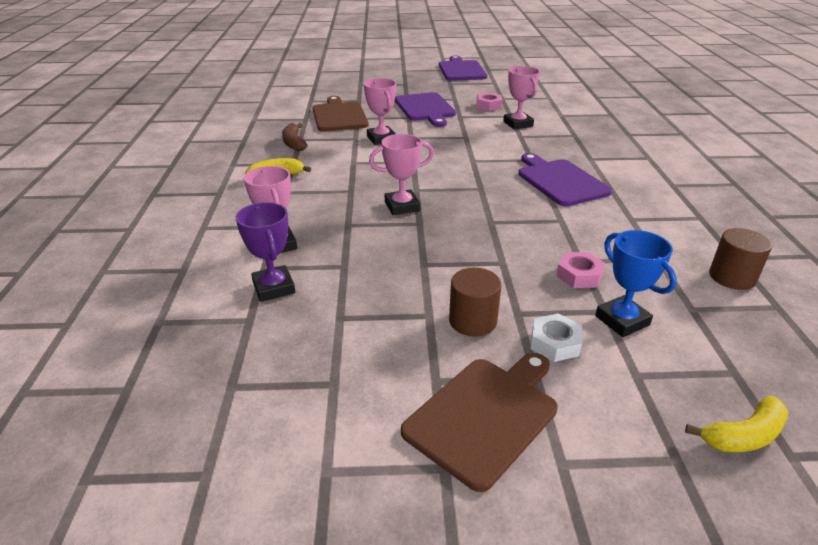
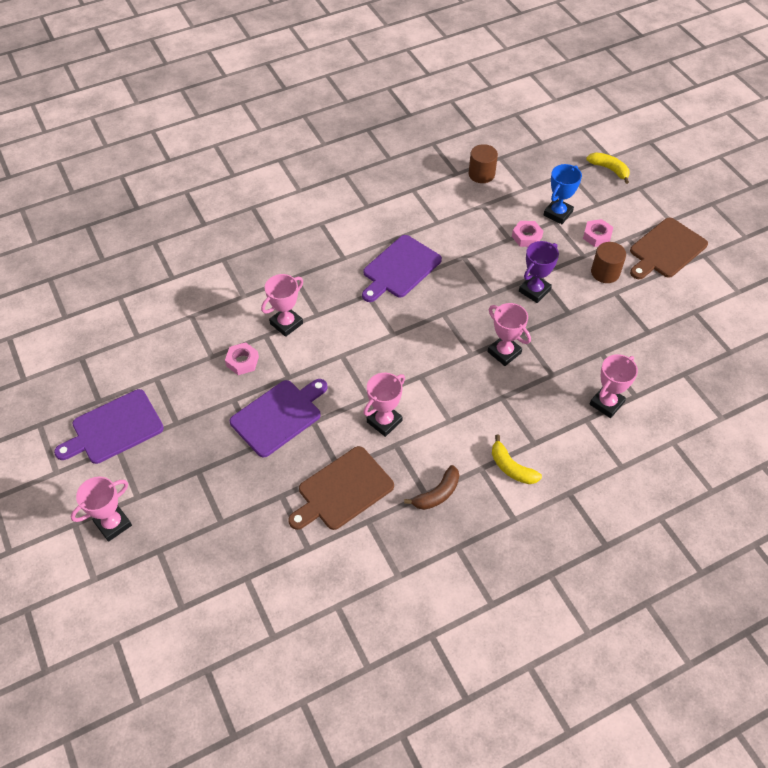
camera: 115 degrees left, 20 degrees up
(274, 288) = (649, 378): purple trophy -> purple trophy (534, 290)
(392, 64) = (113, 524): none -> pink trophy
(485, 415) = (666, 250): brown cutting board -> brown cutting board turned 60 degrees counterclockwise
(555, 343) = (597, 236): white nut -> pink nut

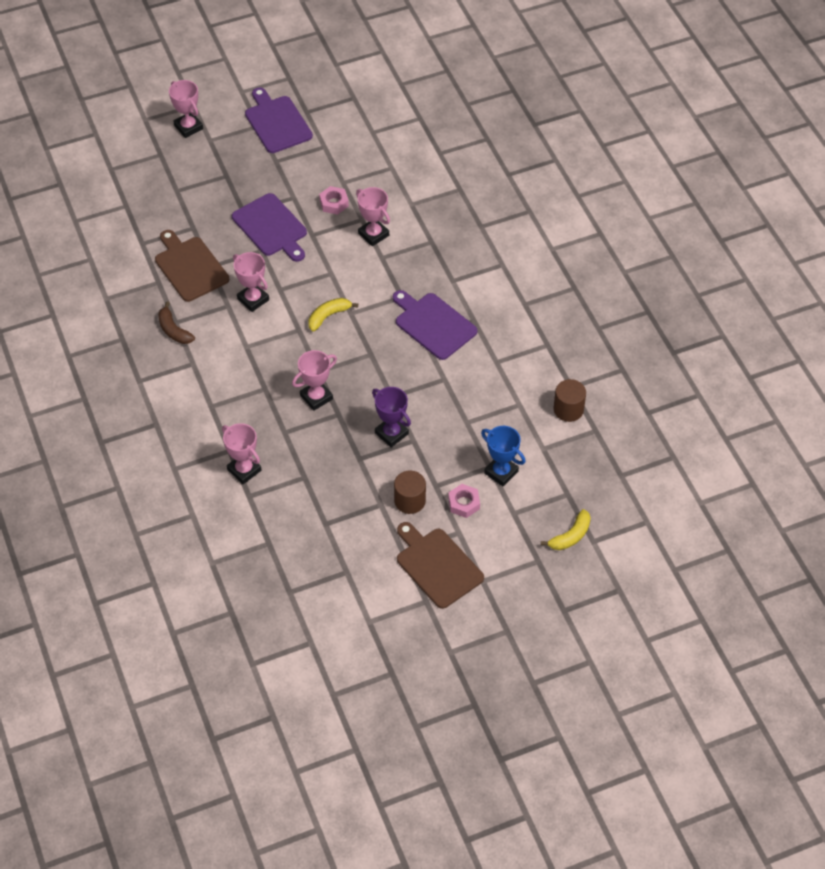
camera: 95 degrees right, 0 degrees up
(511, 467) = (189, 385): yellow banana -> yellow banana (328, 316)
(526, 237) = (468, 438): pink nut -> none

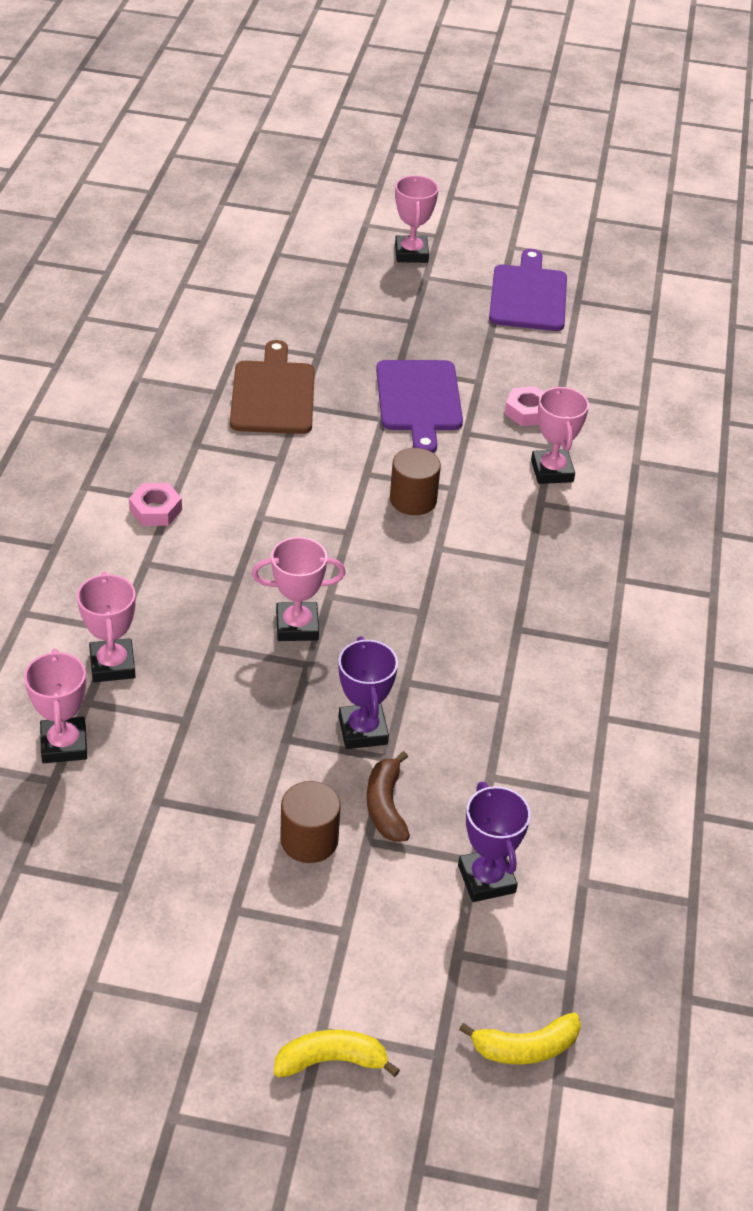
camera: 30 degrees right, 10 degrees down
(174, 330) = (184, 452): brown banana -> brown banana (386, 806)
(253, 299) = (320, 468): pink trophy -> pink trophy (64, 744)
(328, 316) = (404, 536): yellow banana -> yellow banana (331, 1060)
(433, 324) = (546, 620): purple cutting board -> none
(437, 565) = (268, 962): brown cutting board -> none
(464, 503) = (389, 891): pink nut -> pink nut (155, 510)
(501, 472) = (486, 879): blue trophy -> purple trophy
(568, 409) = (669, 846): brown cylinder -> brown cylinder (413, 500)

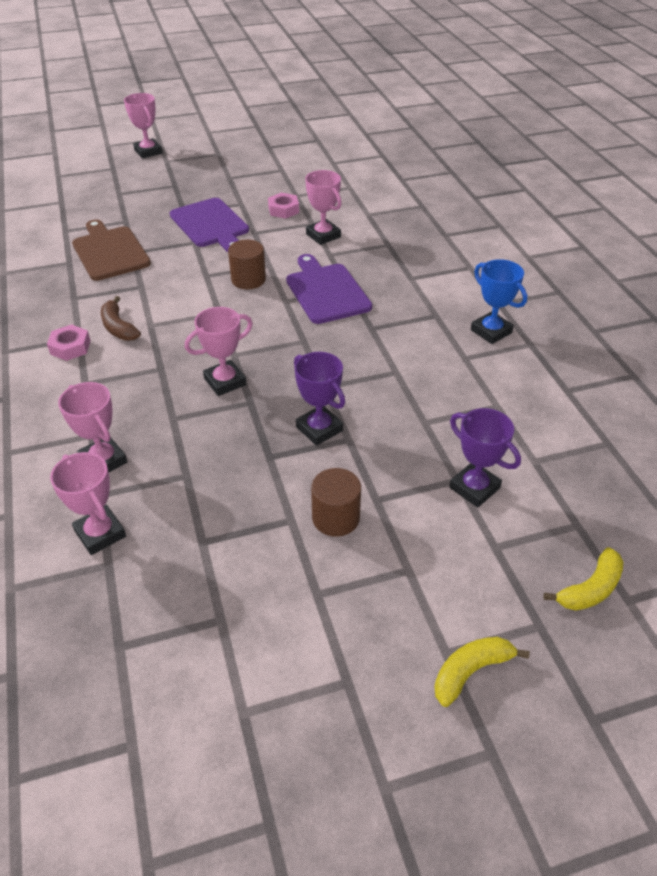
camera: 25 degrees left, 0 degrees up
(386, 806) = (371, 471): brown banana -> brown banana (118, 327)
(528, 295) = (237, 152): purple cutting board -> purple cutting board (326, 291)
(666, 696) = (491, 331): none -> blue trophy

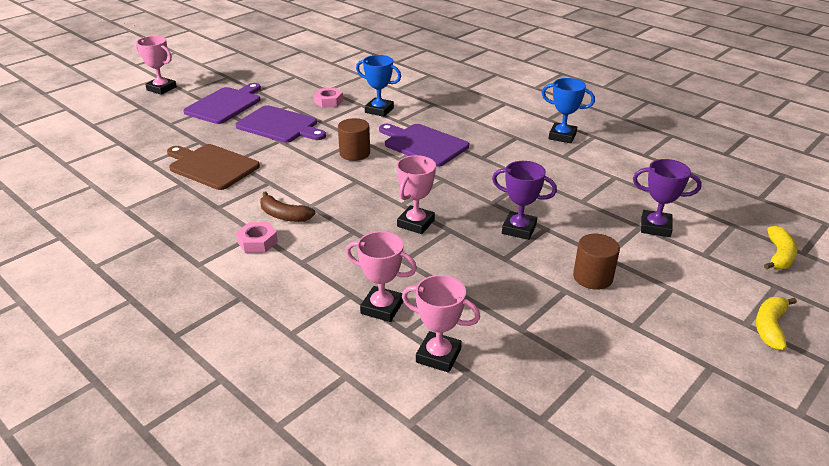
camera: 30 degrees left, 10 degrees down
(185, 186) = (225, 104): none -> purple cutting board
(323, 235) = (379, 110): pink trophy -> blue trophy

